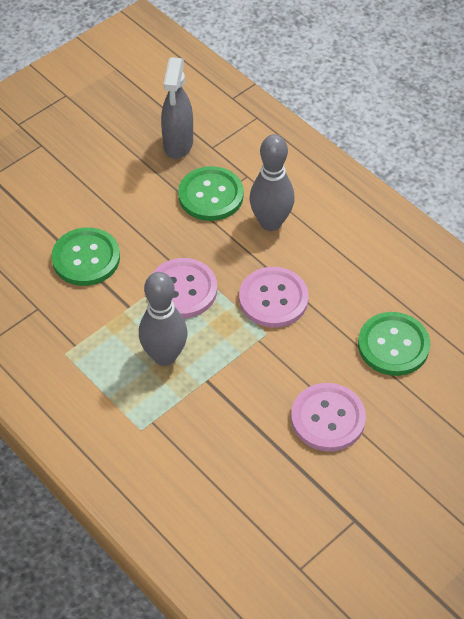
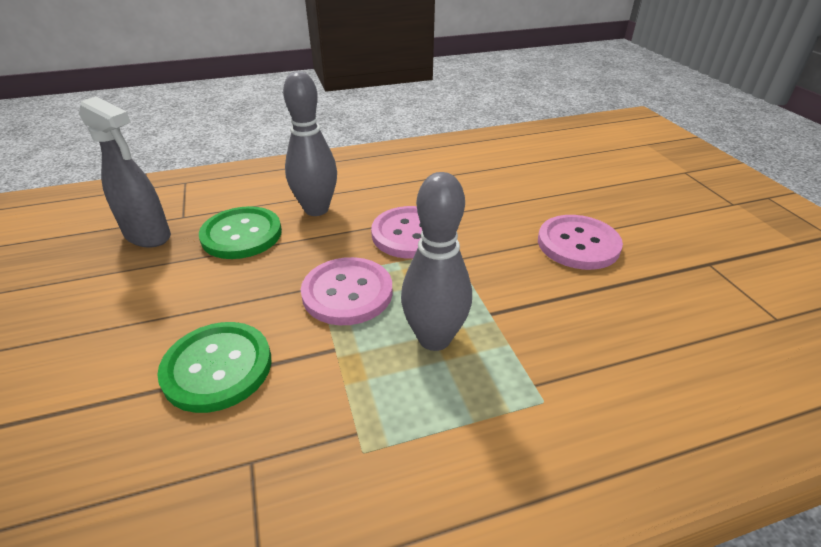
camera: 65 degrees left, 15 degrees down
(393, 345) = (508, 188): green button -> none

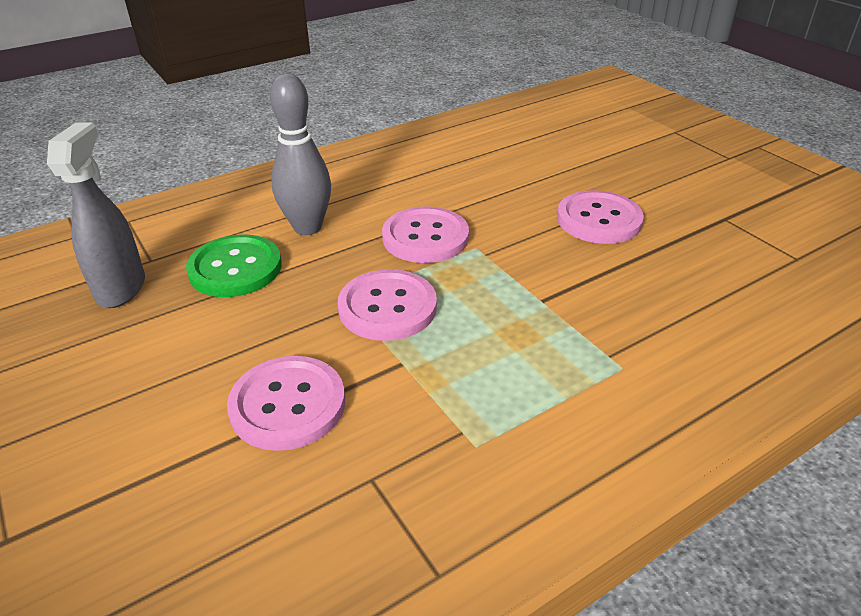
camera: 15 degrees left, 0 degrees up
(148, 236) = (121, 288): grey spray bottle -> grey spray bottle turned 105 degrees counterclockwise
(217, 368) = (288, 405): green button -> pink button
(434, 338) = (497, 334): grey bowling pin -> none

